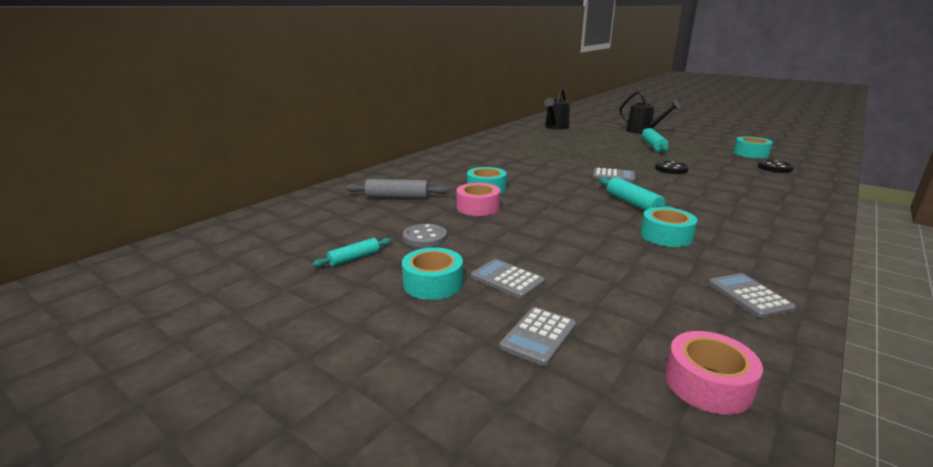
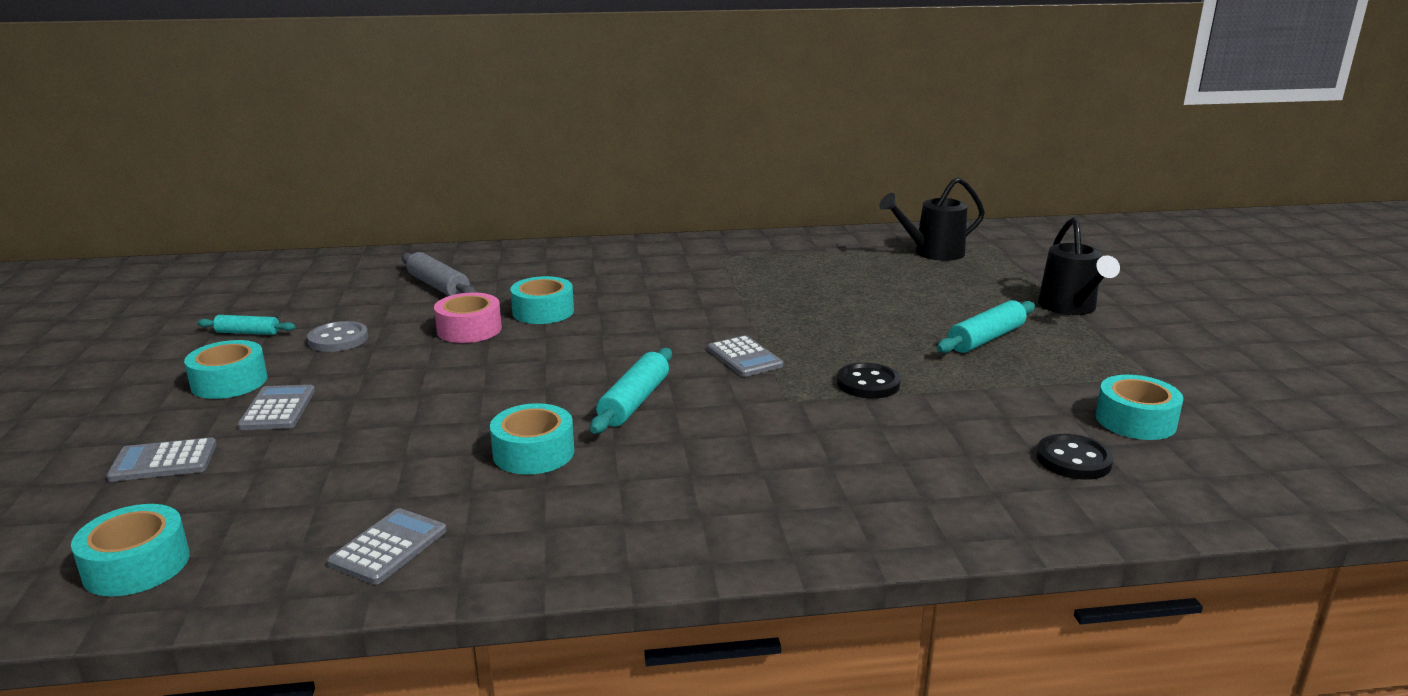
camera: 45 degrees right, 0 degrees up
(708, 383) = (136, 565): pink tape -> turquoise tape

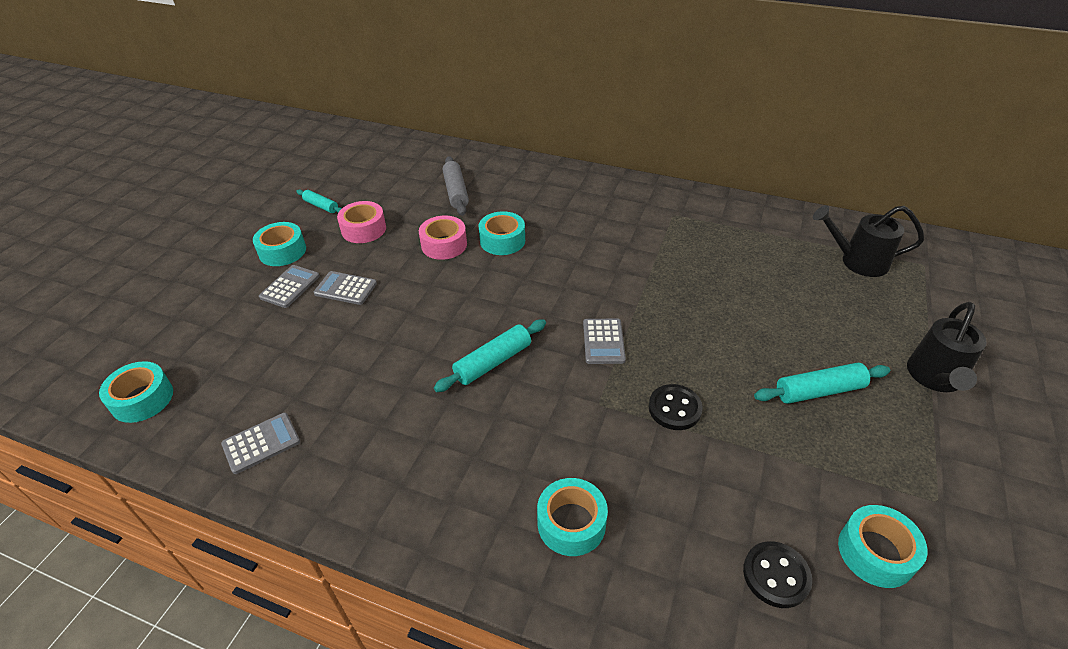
camera: 30 degrees right, 20 degrees up
(163, 461) = (208, 313): grey calculator -> grey calculator (345, 288)
(338, 339) = (364, 229): grey button -> pink tape
(533, 453) = (396, 389): turquoise tape -> turquoise tape (571, 523)

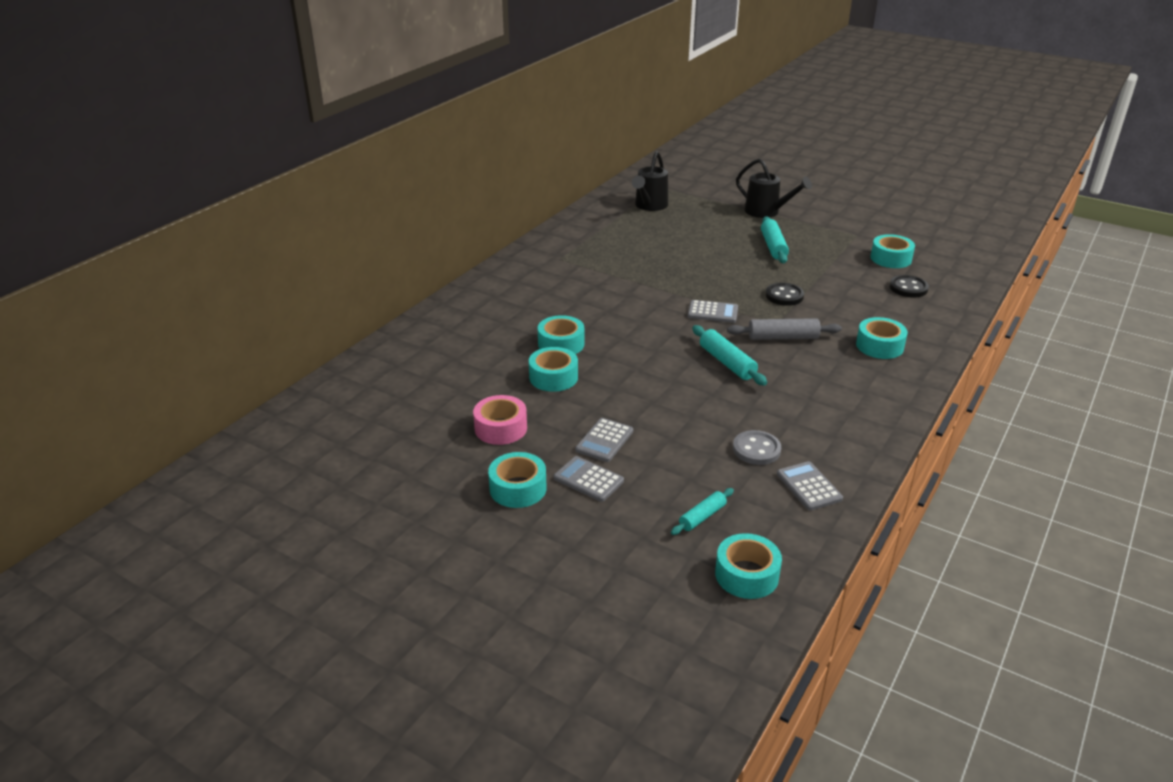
camera: 80 degrees left, 10 degrees down
(321, 206) = (433, 461): turquoise rolling pin -> turquoise rolling pin (702, 517)
(328, 396) = (756, 449): none -> grey button
(444, 245) = (553, 377): pink tape -> turquoise tape
(456, 192) = (458, 364): grey rolling pin -> grey rolling pin (783, 337)

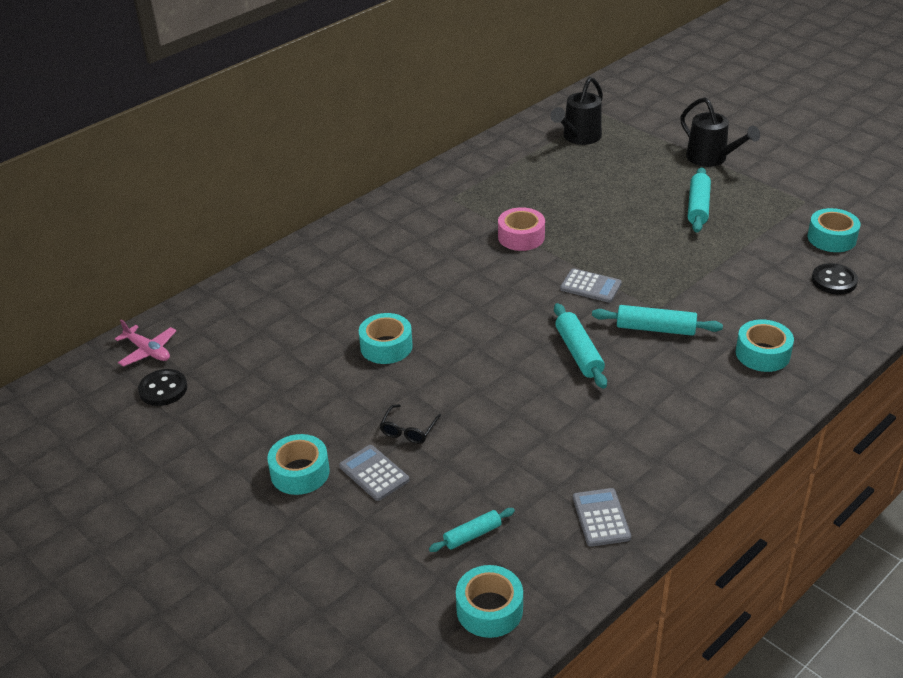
camera: 15 degrees right, 5 degrees up
(324, 407) = (148, 351): none -> pink plane
(501, 428) = (309, 400): pink tape -> pink tape (521, 237)
(561, 344) = (410, 306): turquoise tape -> none
(604, 440) = (408, 430): grey calculator -> black glasses
(756, 449) = (564, 464): grey button -> none
(783, 337) = (655, 329): grey rolling pin -> turquoise rolling pin
(784, 296) = (681, 274): black button -> black button (163, 389)

